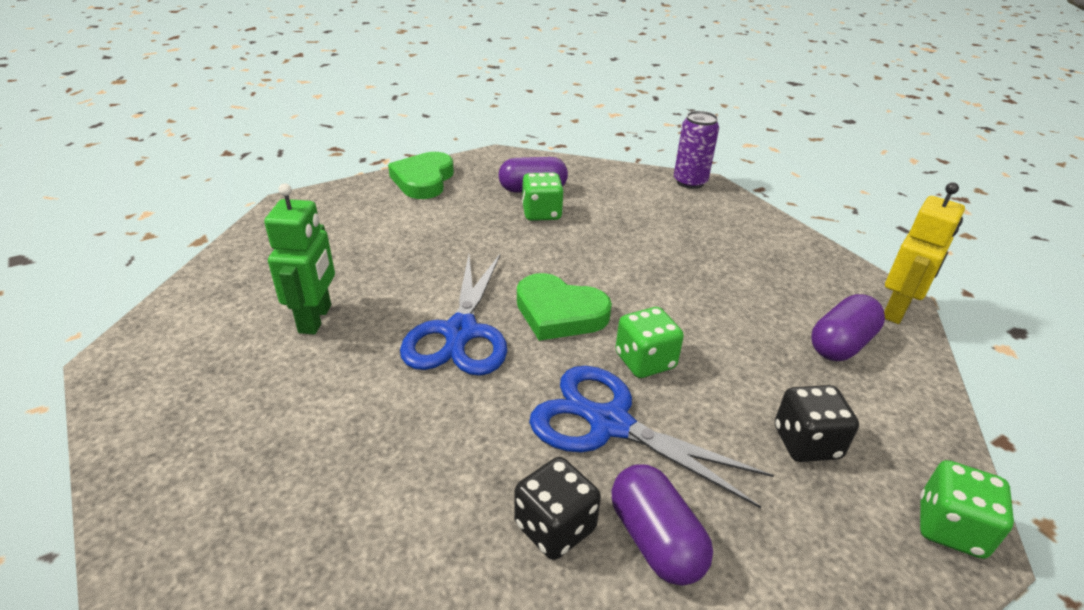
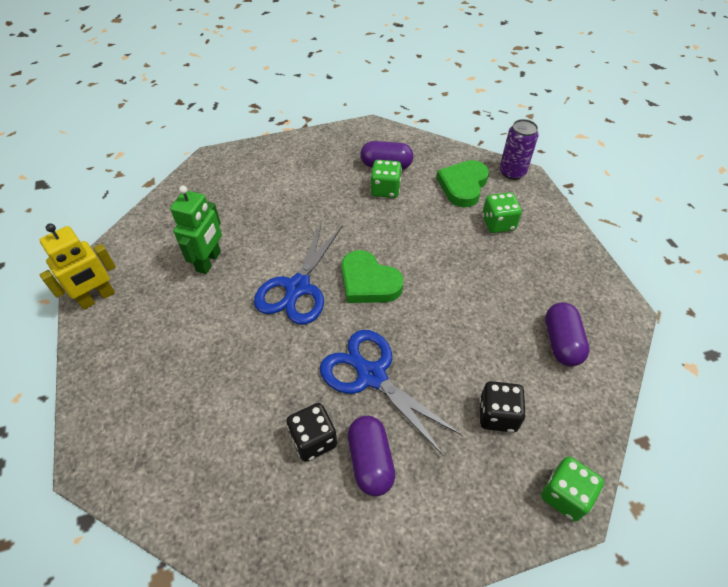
camera: 15 degrees right, 15 degrees up
(423, 180) = (309, 146): green heart -> green heart (463, 186)
(645, 361) = (413, 332): green dice -> green dice (498, 223)
(841, 344) = (561, 342): purple capsule -> purple capsule turned 60 degrees counterclockwise
(896, 310) = (620, 320): yellow robot -> yellow robot (97, 298)

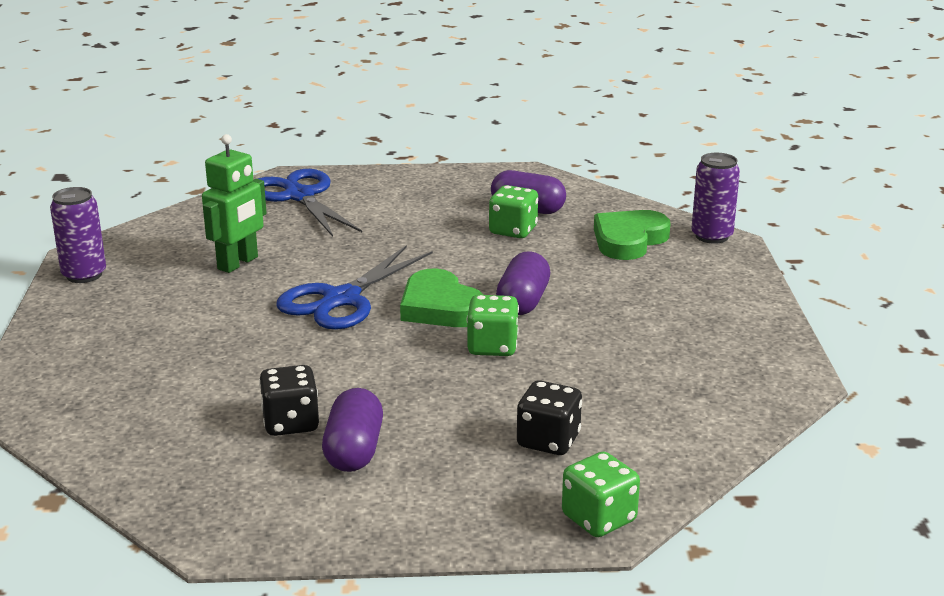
camera: 15 degrees right, 25 degrees down
(97, 298) = (84, 275): yellow robot -> purple can
(371, 376) = (397, 384): blue scissors -> blue scissors (299, 196)
(498, 223) = (659, 280): green dice -> green dice (492, 347)
(561, 342) = (681, 394): purple capsule -> purple capsule (523, 302)

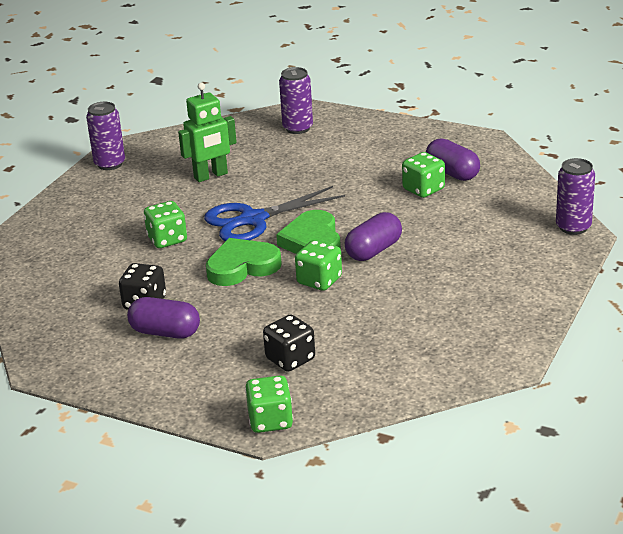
camera: 30 degrees right, 5 degrees up
(249, 343) = (167, 239): none -> green dice
(299, 196) = (297, 128): blue scissors -> purple can
(354, 451) = (165, 332): purple capsule -> purple capsule turned 75 degrees clockwise
(629, 240) = (503, 216): green heart -> green heart (242, 267)

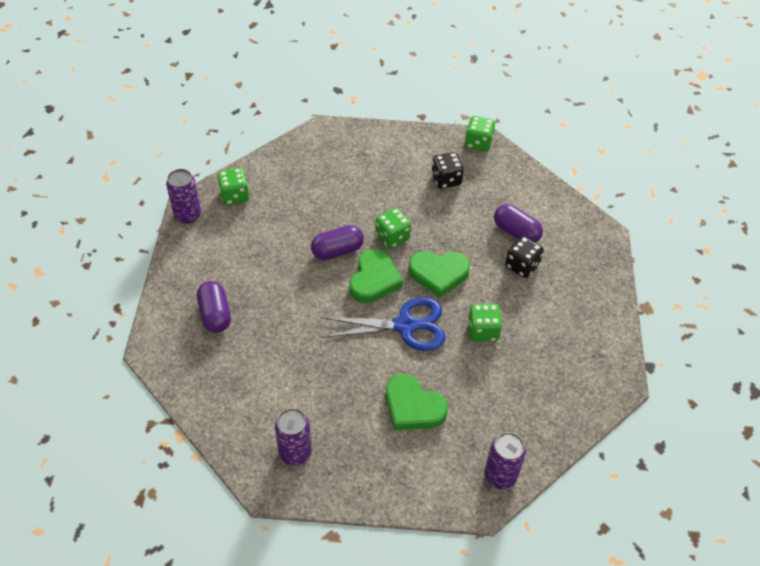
camera: 160 degrees left, 20 degrees up
(211, 176) = (413, 407): green robot -> green heart
(423, 189) = (253, 304): green dice -> green dice (234, 195)

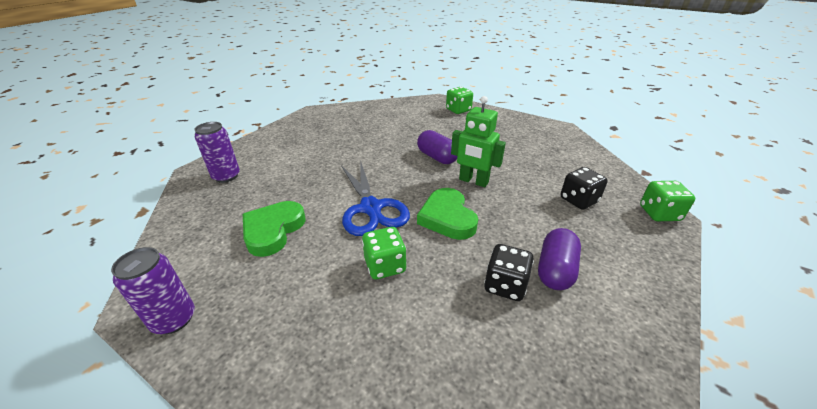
camera: 75 degrees right, 15 degrees down
(188, 215) = (428, 100): purple can -> none
(215, 314) = (349, 124): purple capsule -> none
(374, 280) = (417, 180): green heart -> none
(392, 237) = (473, 181): green dice -> green robot

